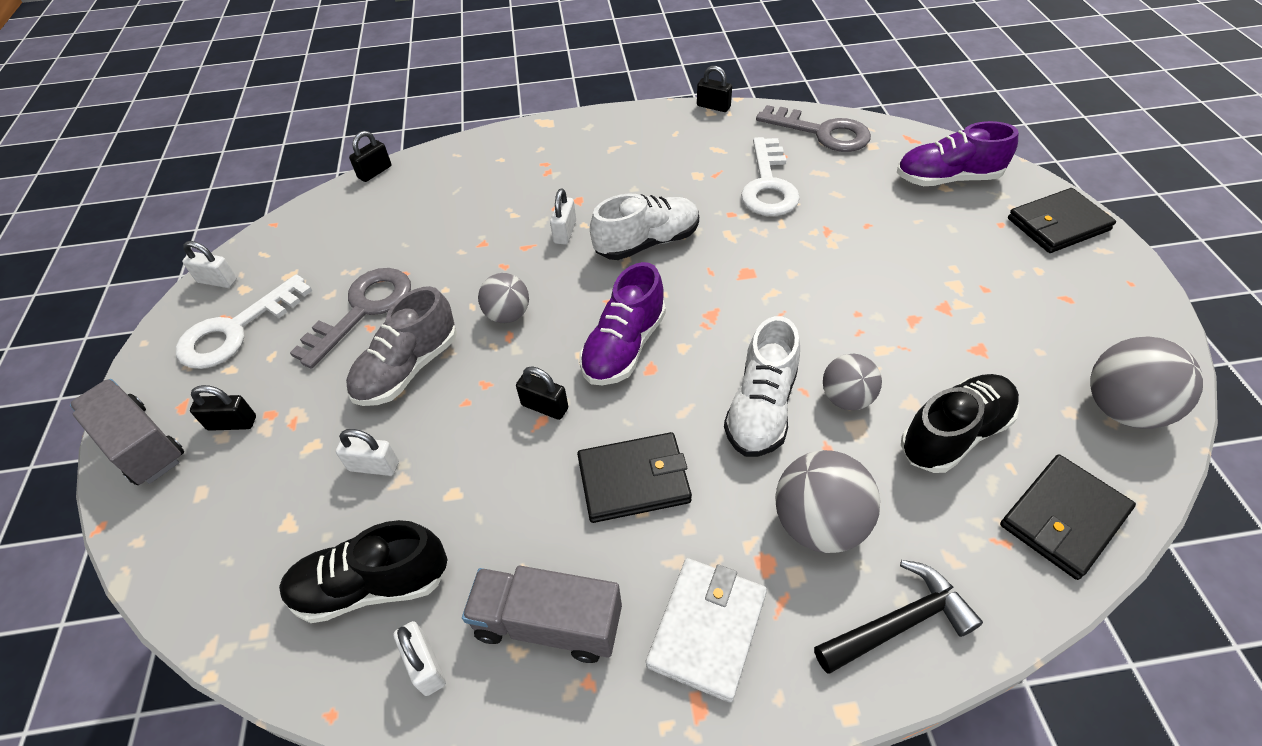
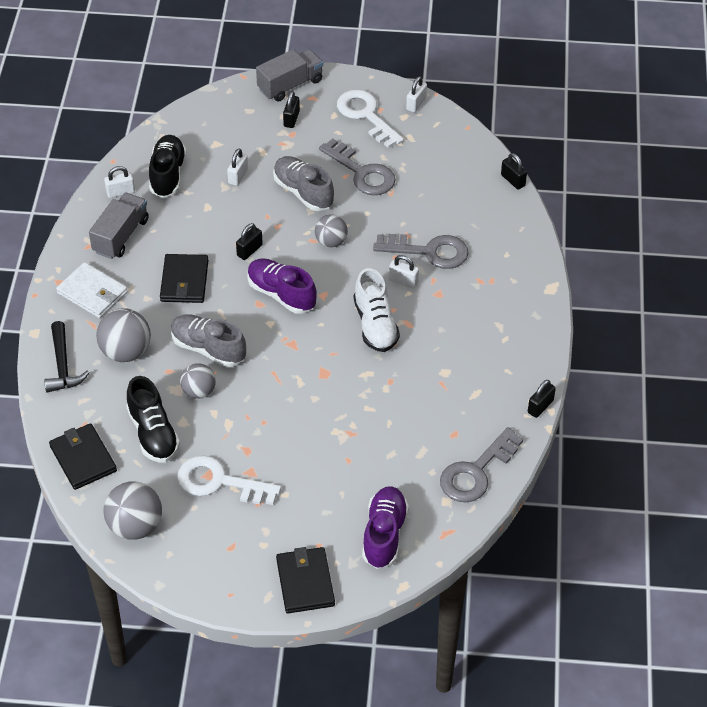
camera: 100 degrees right, 0 degrees up
(508, 219) = (429, 251): none -> grey key
(761, 408) = (208, 348): white shoe -> grey shoe
(768, 185) = (416, 413): white key -> white key (219, 482)

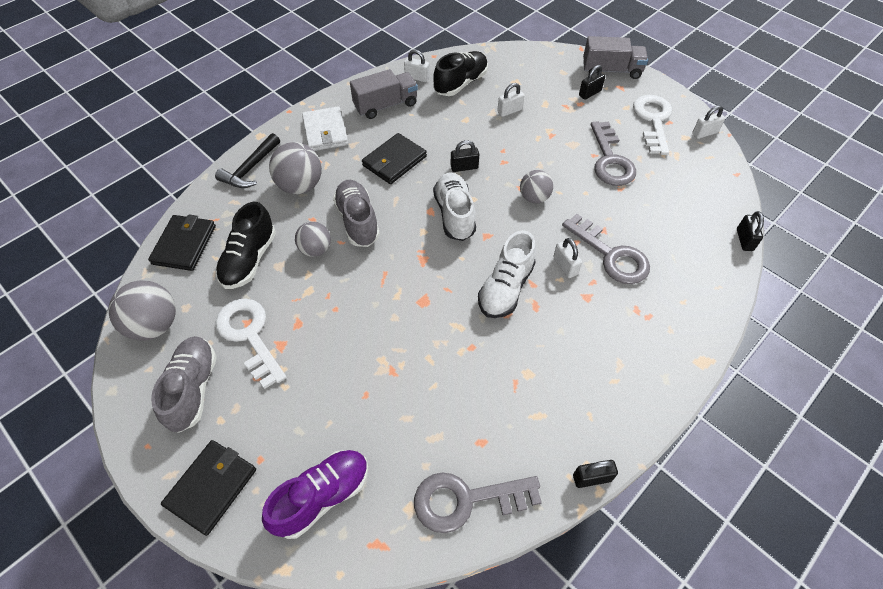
camera: 40 degrees right, 5 degrees up
(281, 294) = (454, 214): purple shoe -> white shoe
(303, 192) = (548, 148): grey shoe -> grey shoe (193, 389)

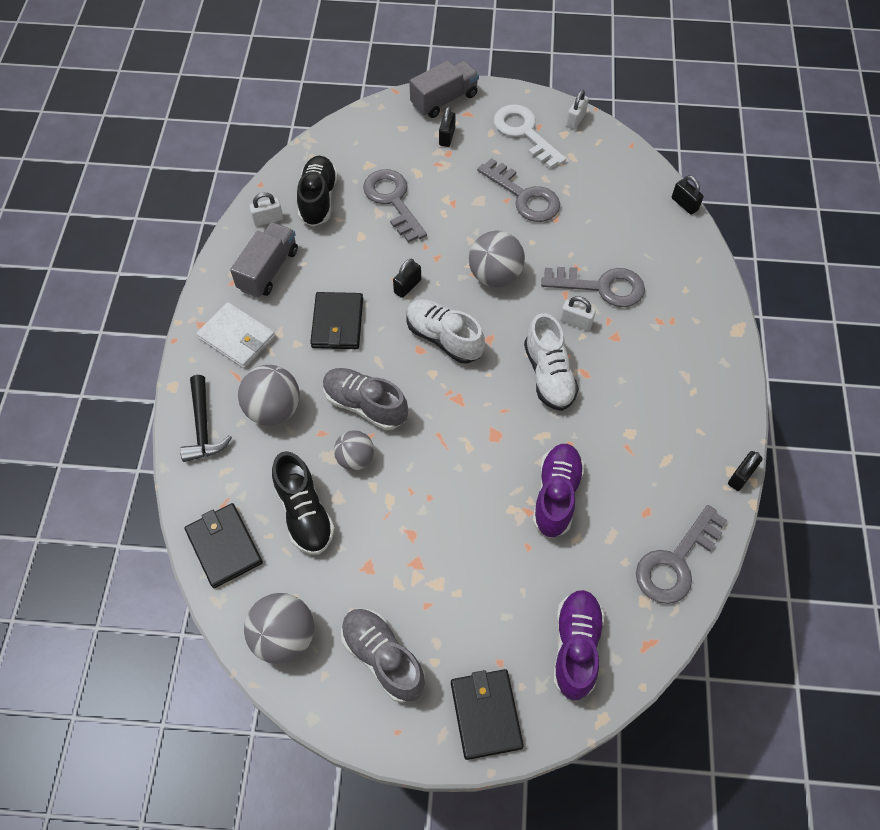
camera: 40 degrees left, 5 degrees up
(249, 336) = (381, 577): white key -> none
(424, 375) = (556, 495): none -> purple shoe
(509, 111) = (393, 201): white padlock -> grey key
(534, 198) = (495, 275): grey ball -> grey ball, size x1.54

